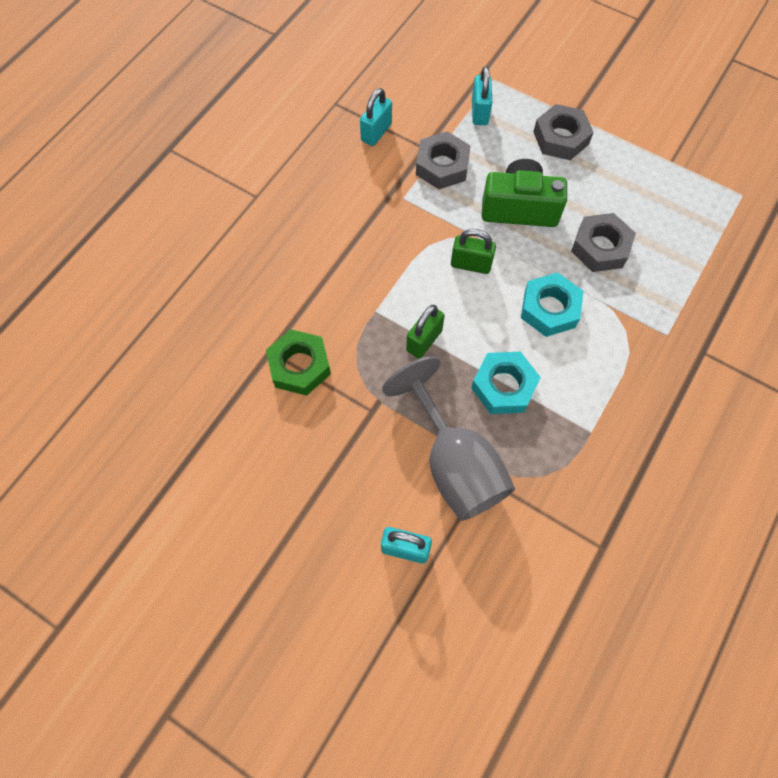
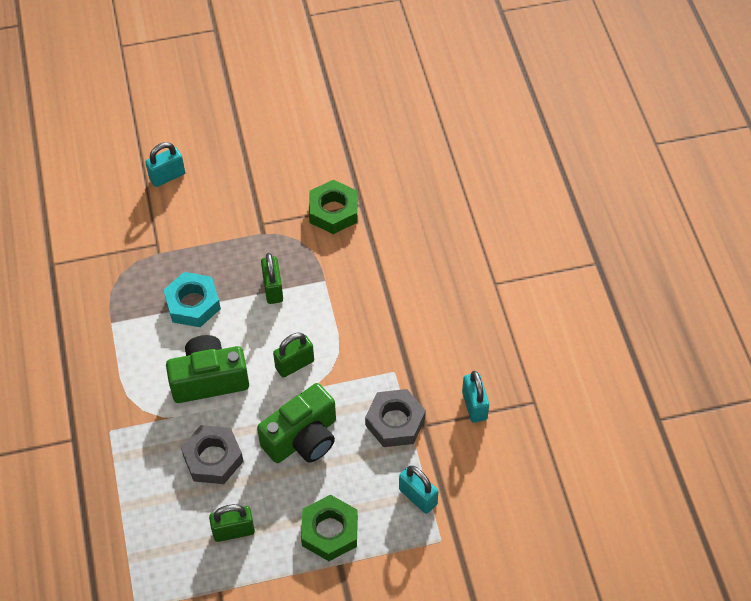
camera: 135 degrees right, 10 degrees down
(454, 463) = (181, 237): grey goblet -> none
(549, 309) = (209, 379): turquoise nut -> green camera
(560, 138) = (330, 531): grey nut -> green nut
(629, 188) = (233, 531): none -> green padlock

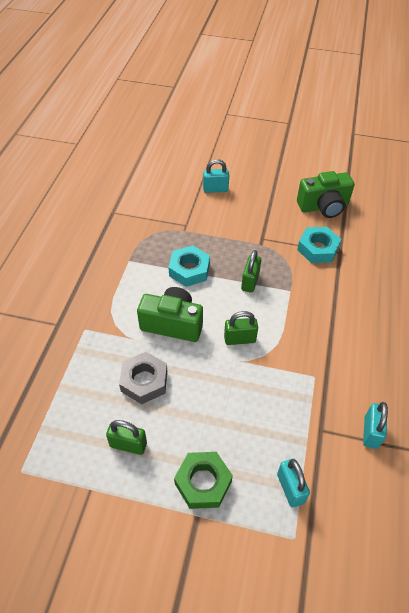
camera: 25 degrees right, 5 degrees down
(302, 438) = (218, 396): green camera -> green camera (323, 206)
(333, 211) = (317, 249): green nut -> turquoise nut
(395, 422) = (298, 416): grey nut -> none

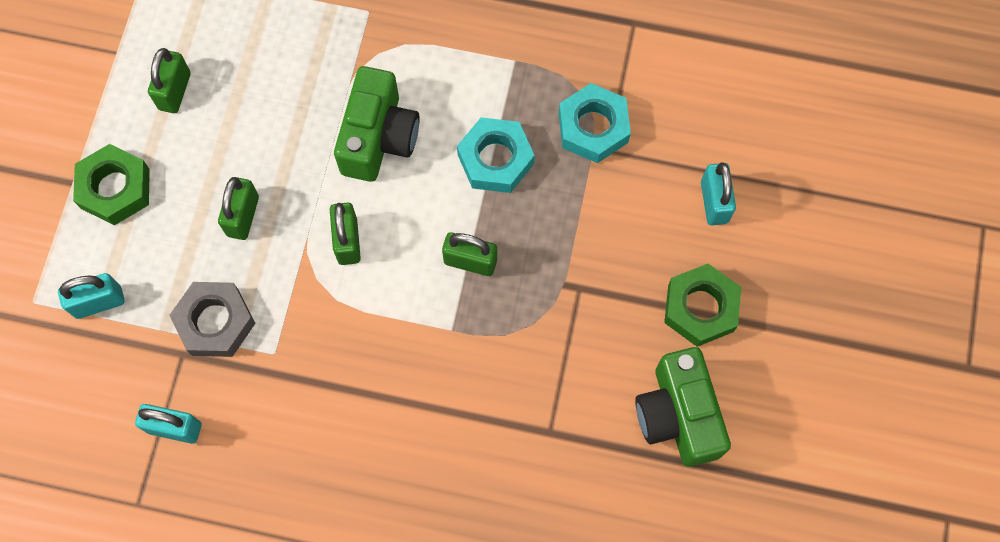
camera: 90 degrees right, 20 degrees up
(144, 381) = (274, 103): grey nut -> grey nut (215, 322)
(224, 397) = (243, 216): none -> green padlock
(270, 196) = (700, 308): none -> green nut
(317, 249) = (556, 390): turquoise nut -> turquoise nut (593, 127)

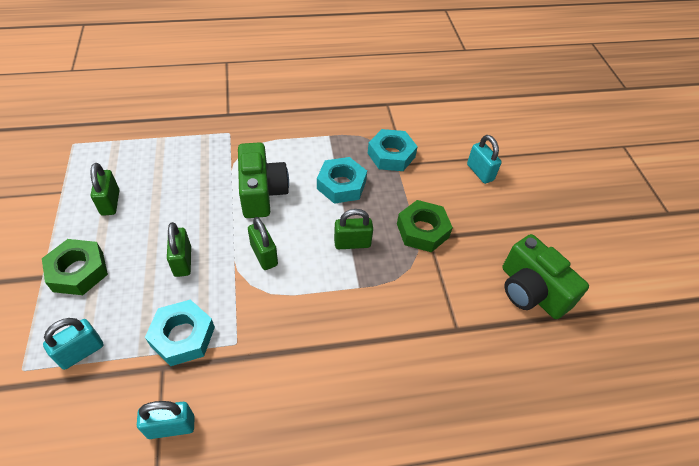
camera: 25 degrees left, 20 degrees down
(215, 322) = (182, 336): grey nut -> turquoise nut
(700, 308) = (506, 227): green nut -> green nut (422, 230)

